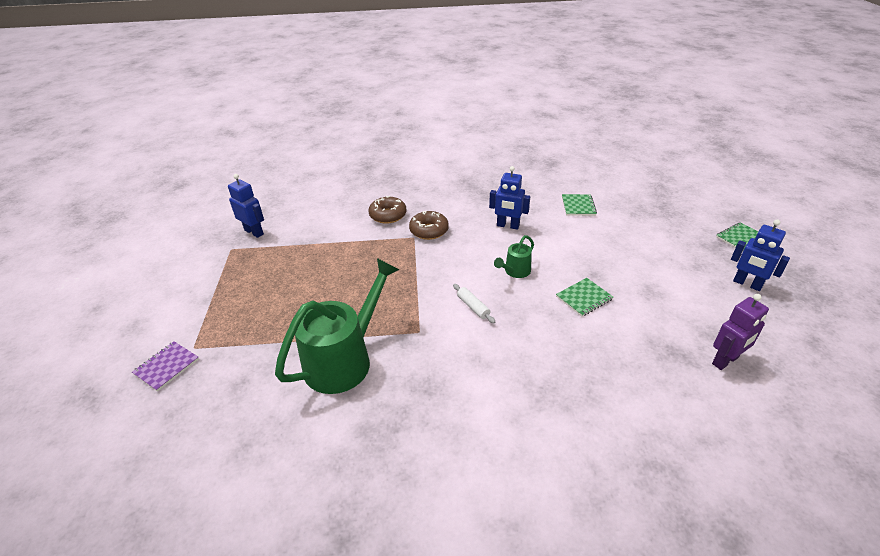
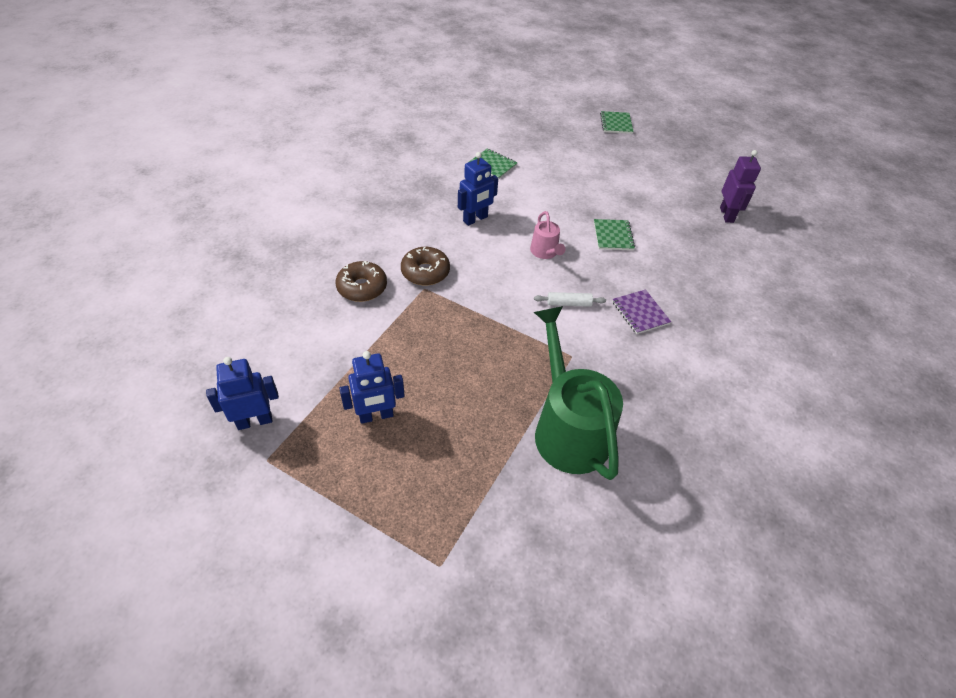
camera: 60 degrees left, 10 degrees up
(166, 367) = (453, 606): purple notebook -> purple notebook (640, 313)
(515, 271) = (545, 252): green watering can -> pink watering can
(747, 284) = (664, 155): blue robot -> blue robot (376, 416)

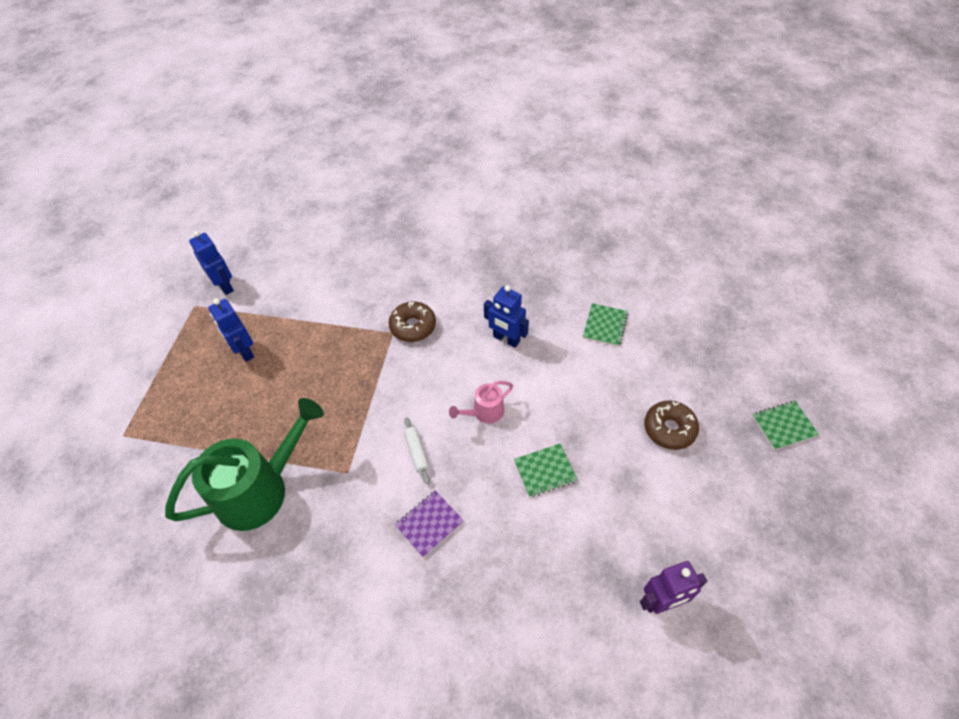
camera: 75 degrees right, 5 degrees up
(362, 287) = (376, 291): brown donut -> brown donut (669, 429)

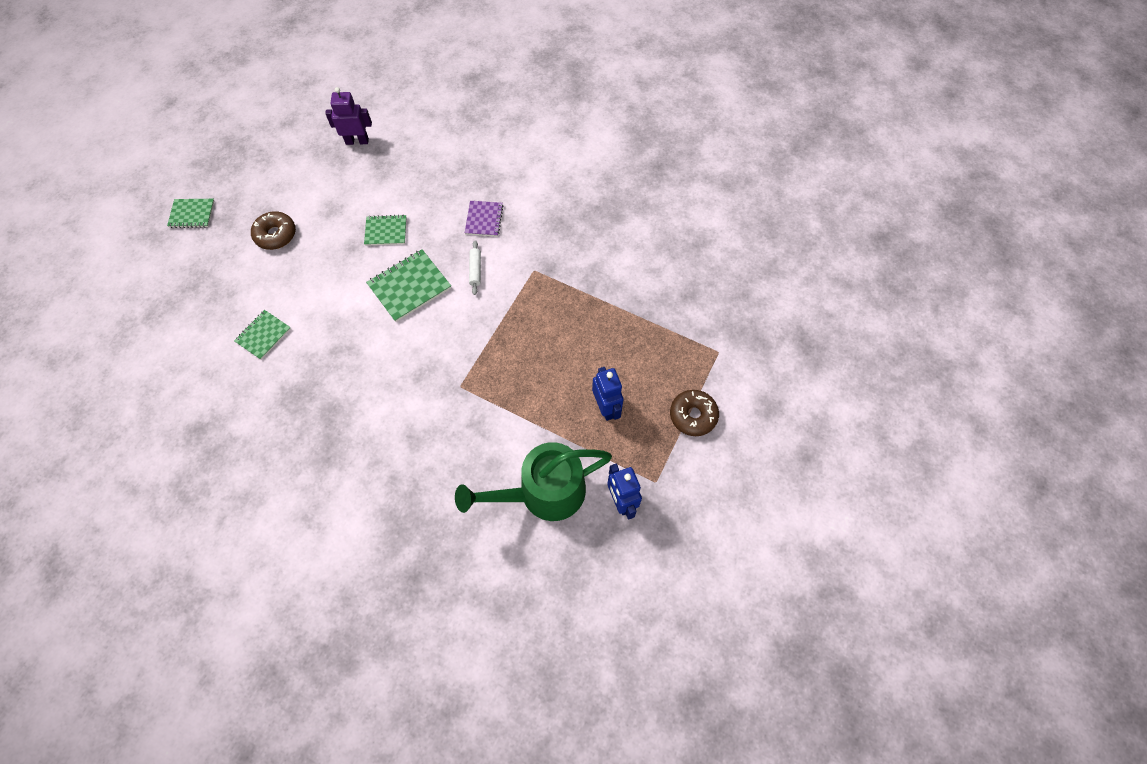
camera: 165 degrees left, 10 degrees up
(261, 489) = (603, 275): green watering can -> green watering can (542, 493)
(413, 326) = (438, 387): brown donut -> brown donut (693, 415)
(429, 524) = (484, 219): purple notebook -> purple notebook turned 60 degrees counterclockwise
(484, 412) = (409, 286): pink watering can -> green notebook
(506, 339) = (358, 348): blue robot -> none

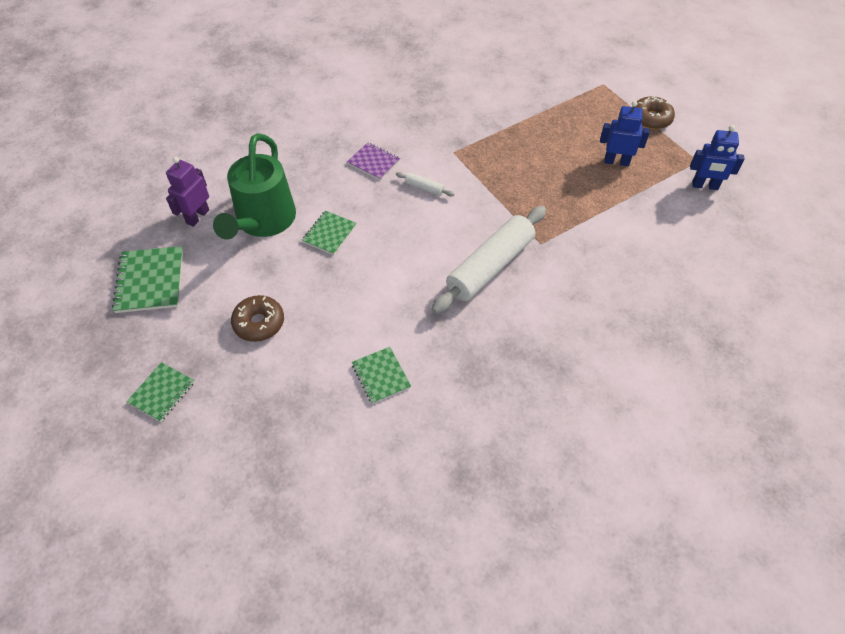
camera: 60 degrees left, 10 degrees down
(409, 286) = (408, 239): green notebook -> green notebook (150, 281)
(411, 359) = (490, 267): none -> white rolling pin
(542, 493) = (675, 229): green watering can -> green watering can (263, 222)

